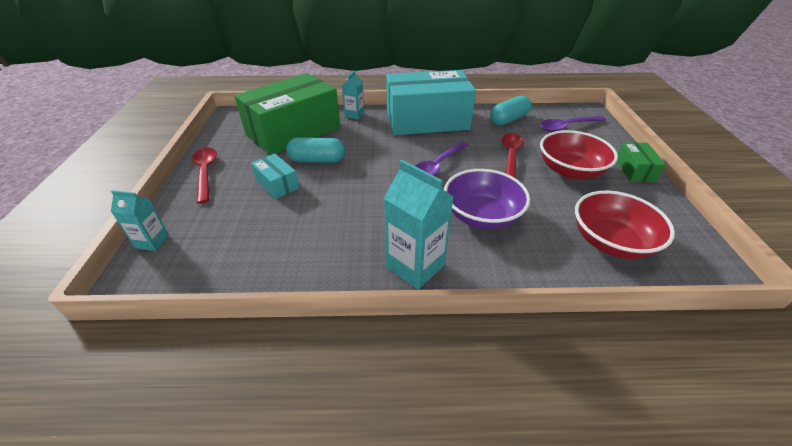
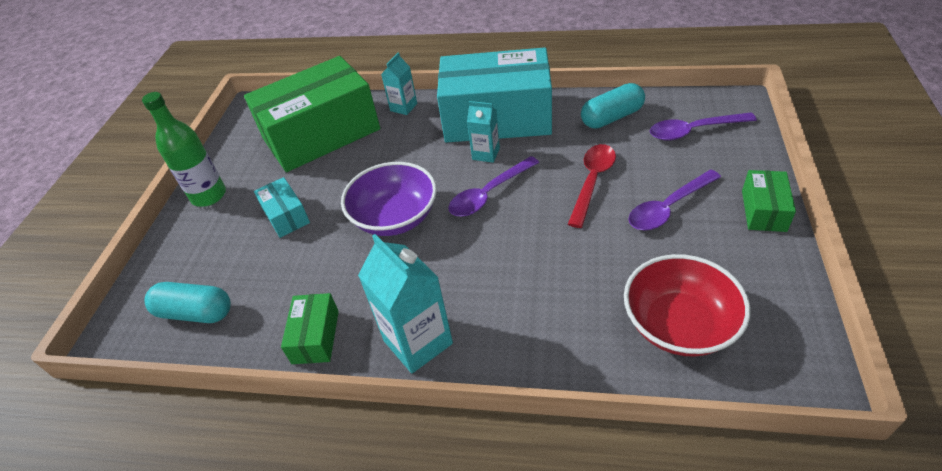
camera: 15 degrees right, 5 degrees up
(152, 241) = (140, 288): turquoise carton -> turquoise carton (486, 154)
(205, 172) = (209, 196): red spoon -> green bottle
(317, 160) = (340, 181): turquoise capsule -> turquoise capsule (195, 312)
(325, 268) = (315, 337): none -> green box
(482, 215) = (521, 275): purple bowl -> purple bowl (395, 217)
(570, 170) = (668, 208): red bowl -> purple spoon

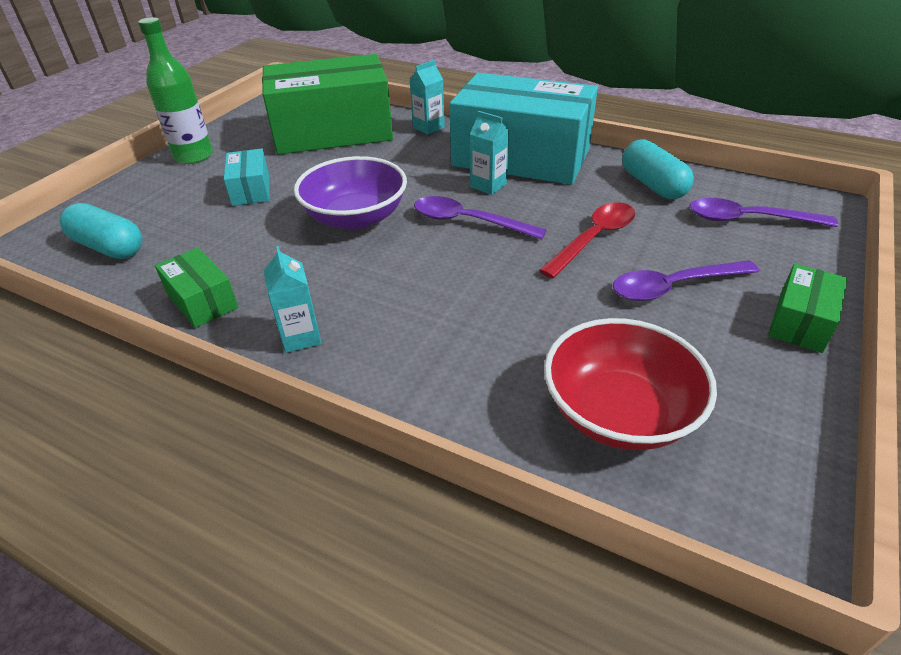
camera: 15 degrees right, 5 degrees down
(315, 337) = (202, 300): green box -> green box turned 60 degrees counterclockwise
(418, 342) = (301, 337): turquoise carton -> turquoise carton, size x0.58
(488, 194) = (467, 221): purple spoon -> purple spoon turned 45 degrees clockwise
(612, 117) = (653, 185): turquoise capsule -> turquoise capsule turned 75 degrees clockwise

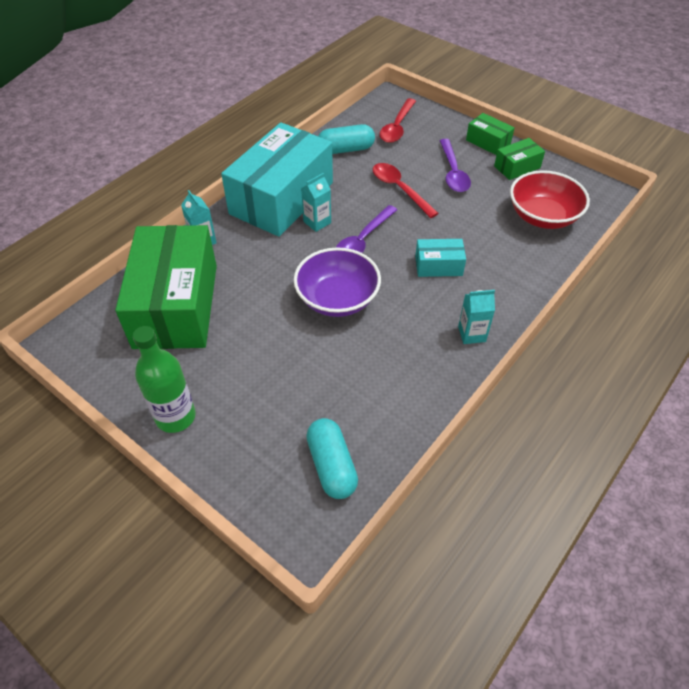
camera: 80 degrees left, 10 degrees up
(108, 247) = (332, 466): turquoise capsule -> turquoise capsule turned 60 degrees counterclockwise
(202, 300) = (423, 390): green box -> green box (517, 167)
(251, 189) = (266, 366): turquoise box -> turquoise box (438, 266)
(747, 219) = (397, 127): purple spoon -> red spoon

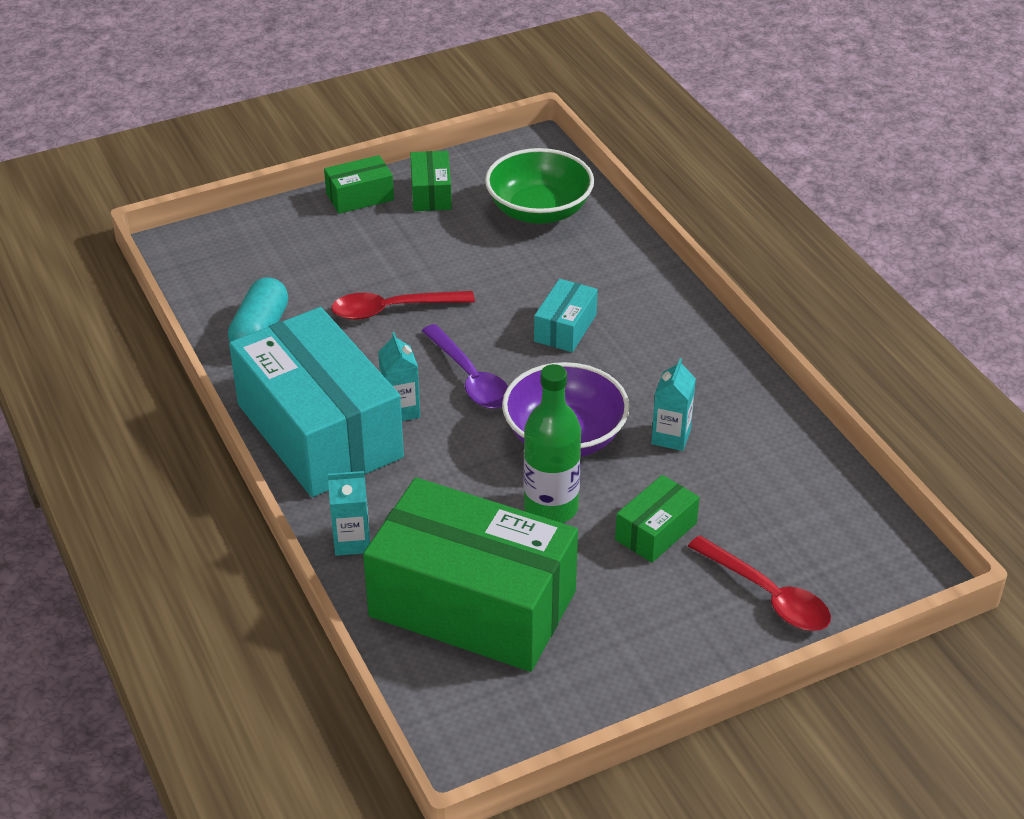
camera: 65 degrees left, 10 degrees down
(175, 416) = (680, 650): green bottle -> green bottle (551, 508)
(276, 370) = (656, 531): none -> green box
(332, 466) = (826, 524): turquoise capsule -> none
(397, 127) = (252, 264): red spoon -> red spoon (768, 595)
(453, 173) = (397, 250): purple spoon -> none
(471, 334) = (694, 343): turquoise carton -> turquoise carton (671, 437)
(543, 216) = (539, 211): red bowl -> green bowl

